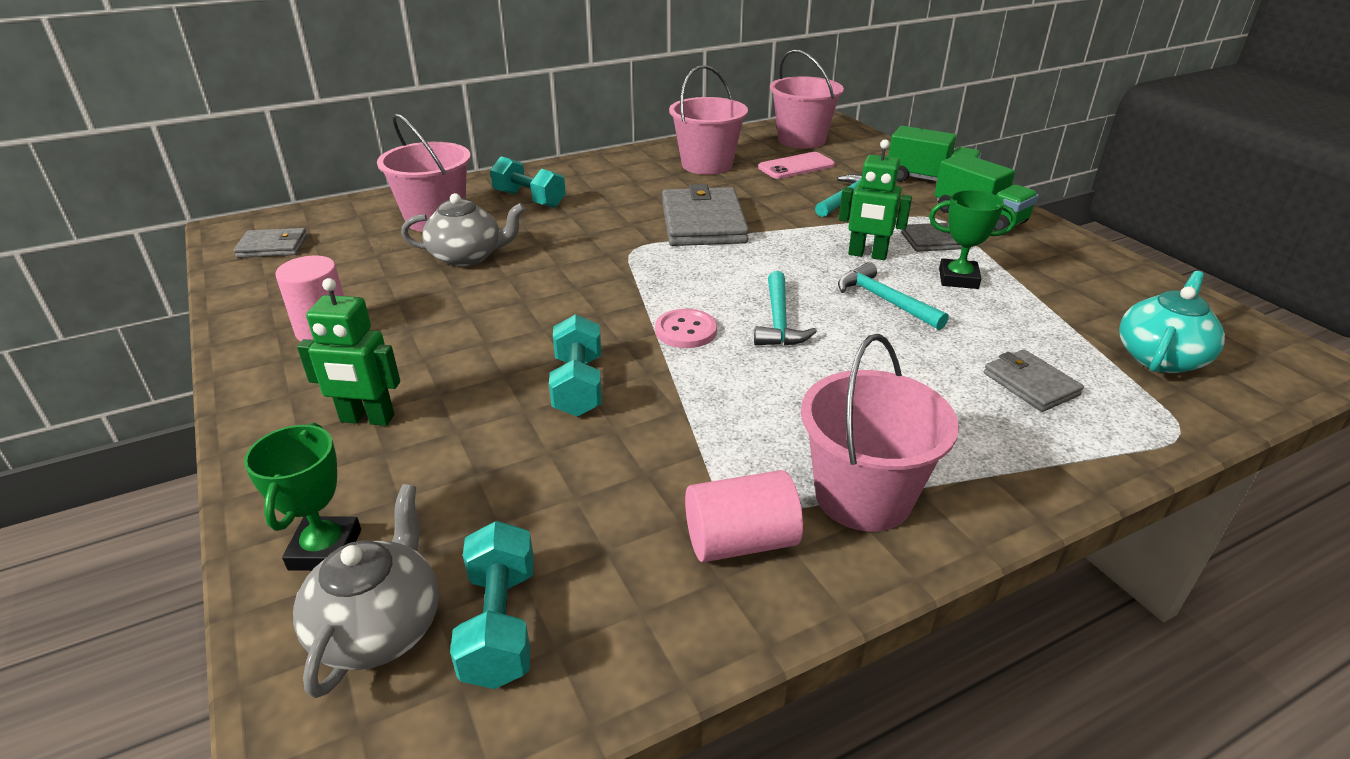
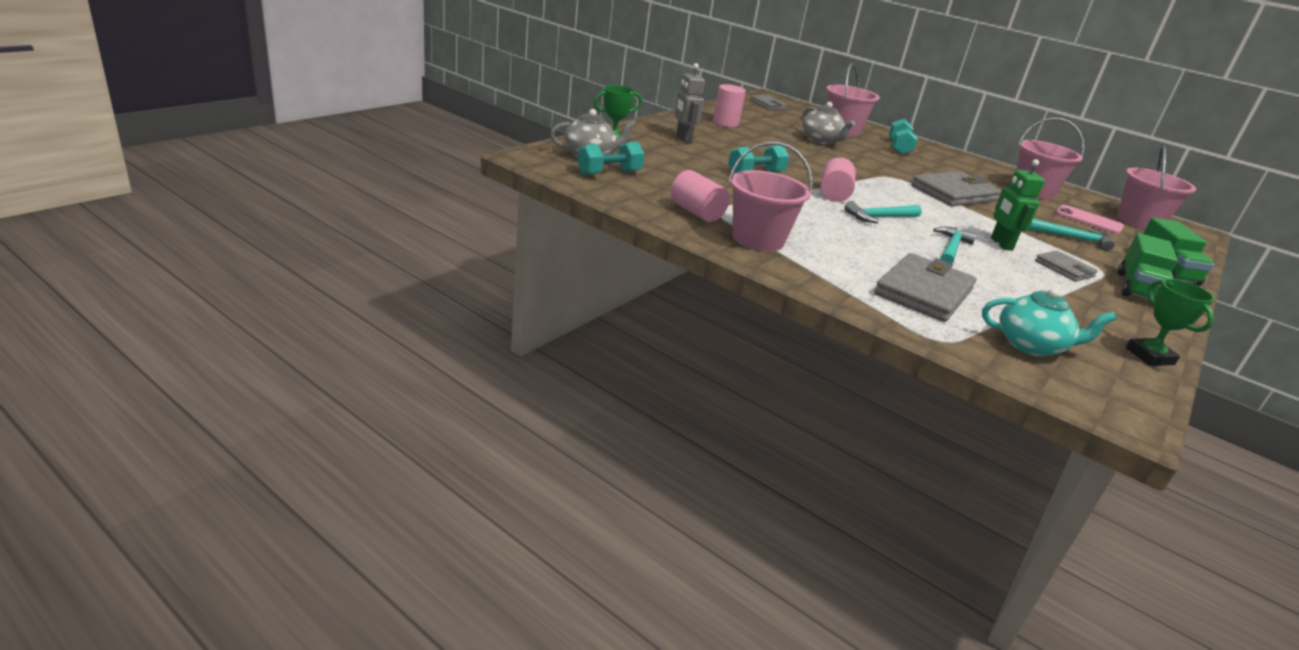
camera: 60 degrees right, 5 degrees down
(367, 419) = (683, 138): green robot -> grey robot
(686, 331) = (834, 194): pink button -> pink cylinder
(958, 279) = (1021, 275): green trophy -> green trophy (1149, 356)
(1030, 384) = (924, 292): grey wallet -> grey wallet, size x1.83

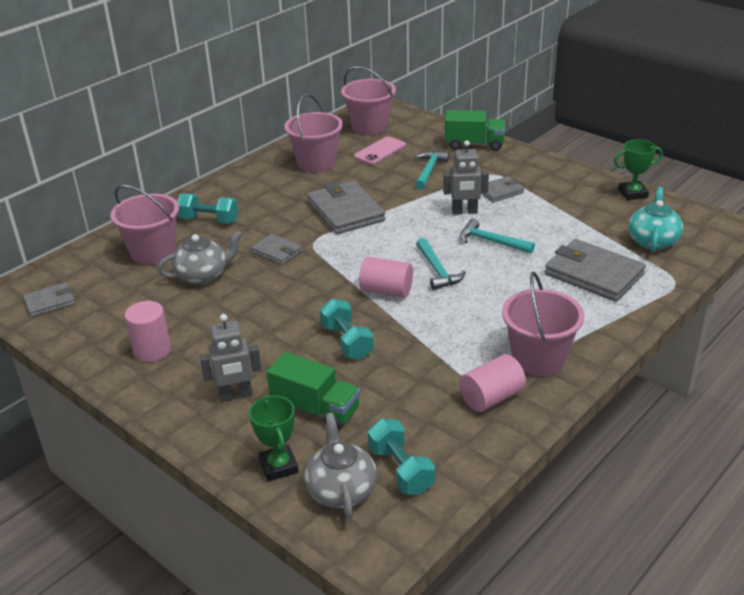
camera: 80 degrees left, 5 degrees up
(868, 164) = (277, 252): none -> grey wallet
(1001, 244) = (464, 212): green robot -> grey robot
(1137, 288) = (518, 167): green truck -> green truck (315, 409)

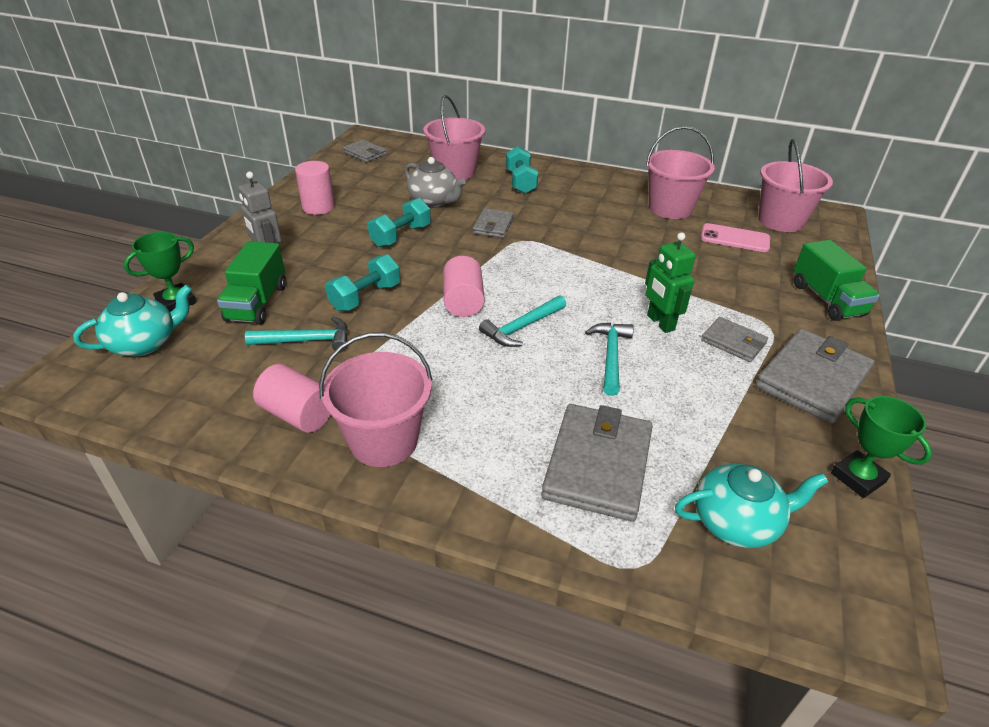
camera: 65 degrees right, 5 degrees up
(341, 490) = (145, 343): grey teapot -> turquoise teapot
(345, 211) = (593, 245): grey wallet -> grey wallet (812, 379)
(401, 470) = (173, 373): turquoise dumbbell -> turquoise dumbbell (401, 236)
(429, 170) = (728, 279): turquoise hammer -> turquoise hammer (307, 340)
(464, 212) = (660, 323): grey robot -> green robot

